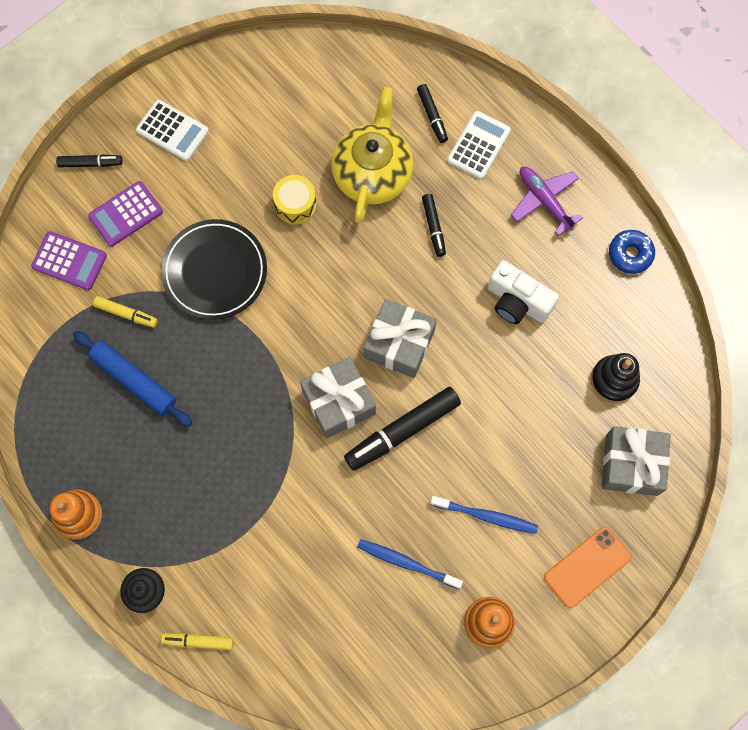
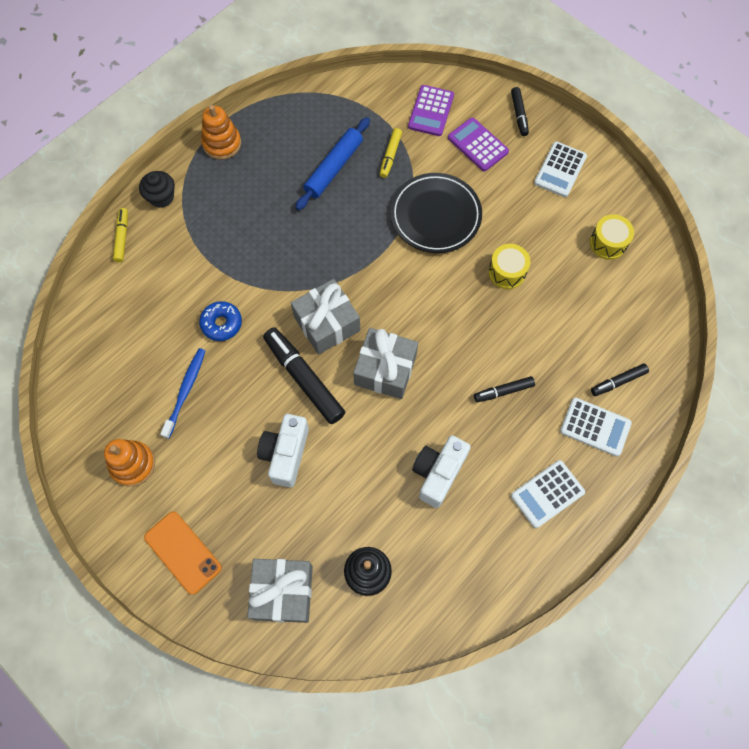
camera: 85 degrees right, 5 degrees down
(272, 97) = (608, 243): none -> yellow drum
(372, 173) = (549, 333): yellow teapot -> none
(486, 516) = (228, 457): blue toothbrush -> none
(487, 455) = (286, 454): none -> white camera
(544, 201) = (547, 494): purple plane -> white calculator
(630, 254) = (503, 584): blue donut -> blue donut (221, 324)

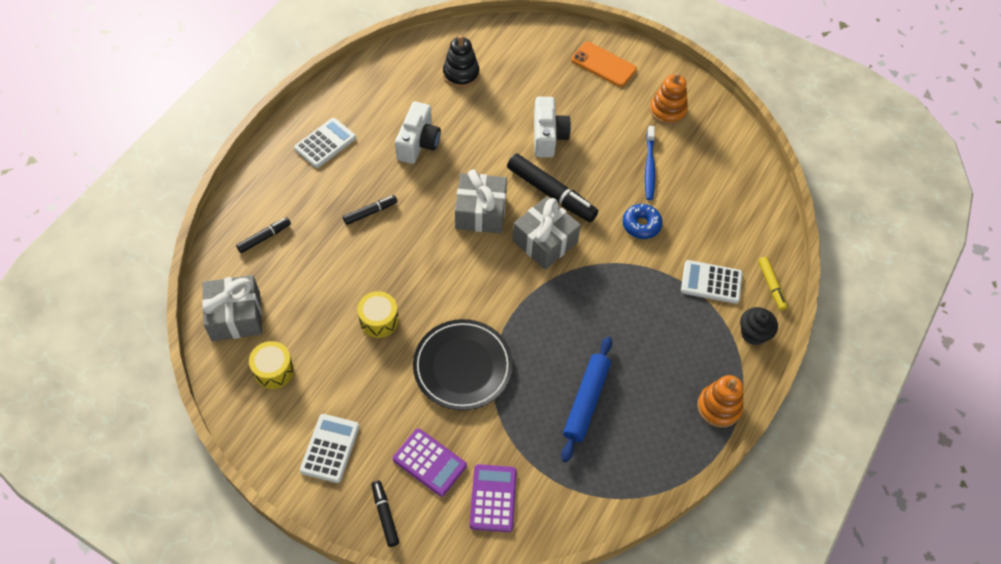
camera: 165 degrees right, 10 degrees down
(283, 592) = (520, 54): grey gift -> grey gift (236, 316)
(390, 156) = (527, 428): yellow marker -> none
(595, 427) = (285, 198): white calculator -> white calculator (711, 282)

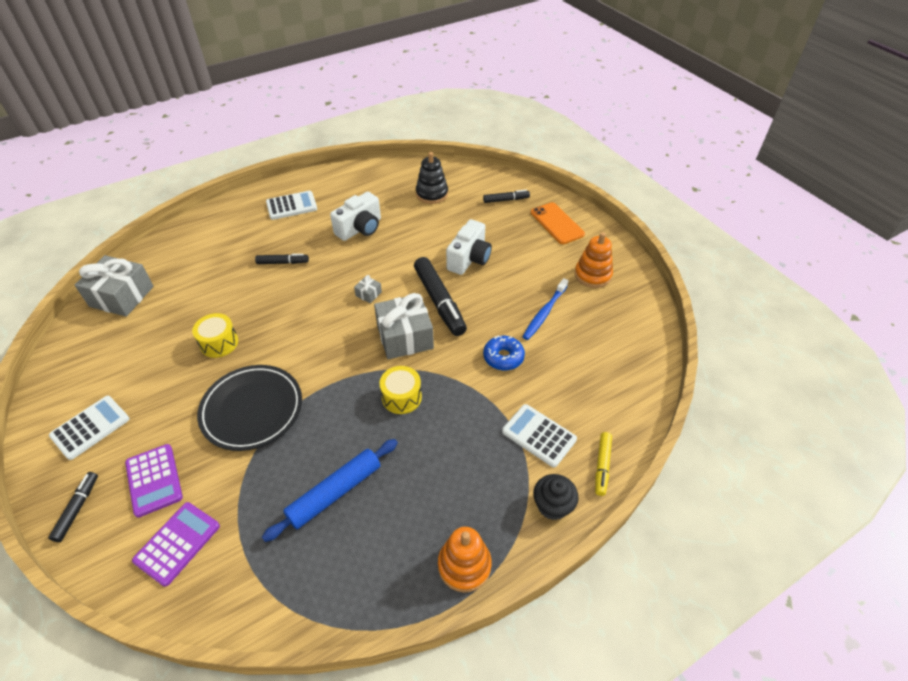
camera: 30 degrees right, 10 degrees down
(264, 237) = (192, 251): black marker -> black marker (506, 200)
(274, 370) = (109, 346): yellow drum -> yellow drum (401, 397)
(480, 212) = (368, 294): grey gift -> grey gift, size x0.43

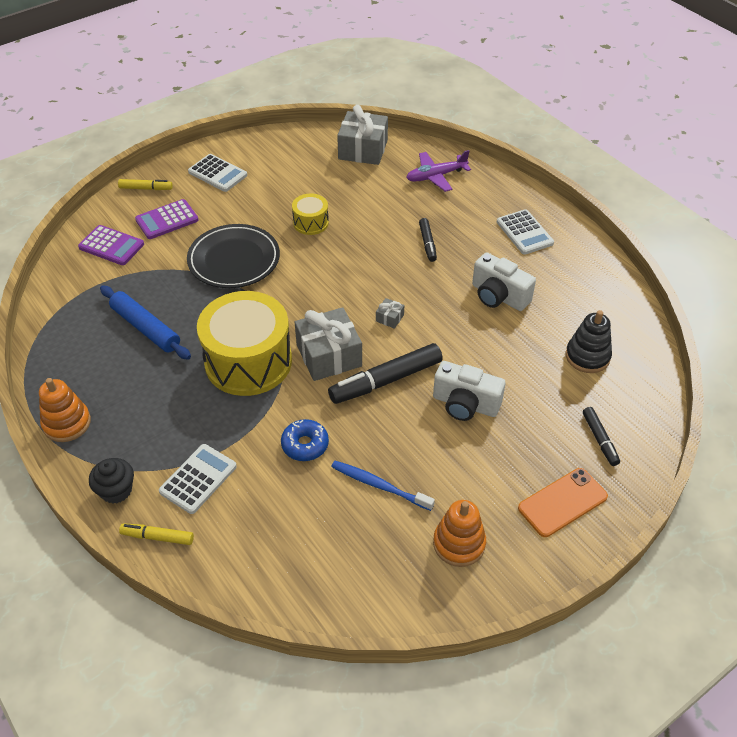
camera: 85 degrees right, 0 degrees up
(77, 509) = (146, 188): black marker -> yellow marker
(193, 249) = (436, 176): none -> purple plane
(401, 397) = (248, 361): yellow drum -> yellow drum, size x2.14

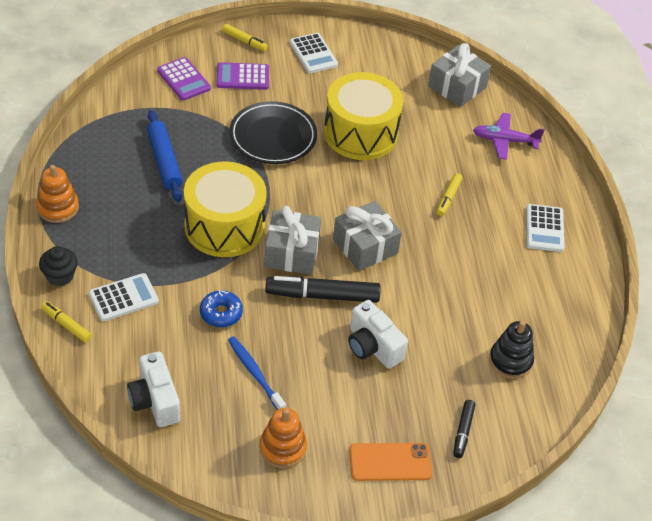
camera: 25 degrees right, 0 degrees up
(311, 223) = (360, 133): yellow drum -> yellow drum, size x2.14
(389, 318) = (365, 246): grey gift -> grey gift, size x2.34
(427, 243) = (448, 198): black marker -> yellow marker
(498, 296) = (474, 273): white camera -> white camera (155, 401)

